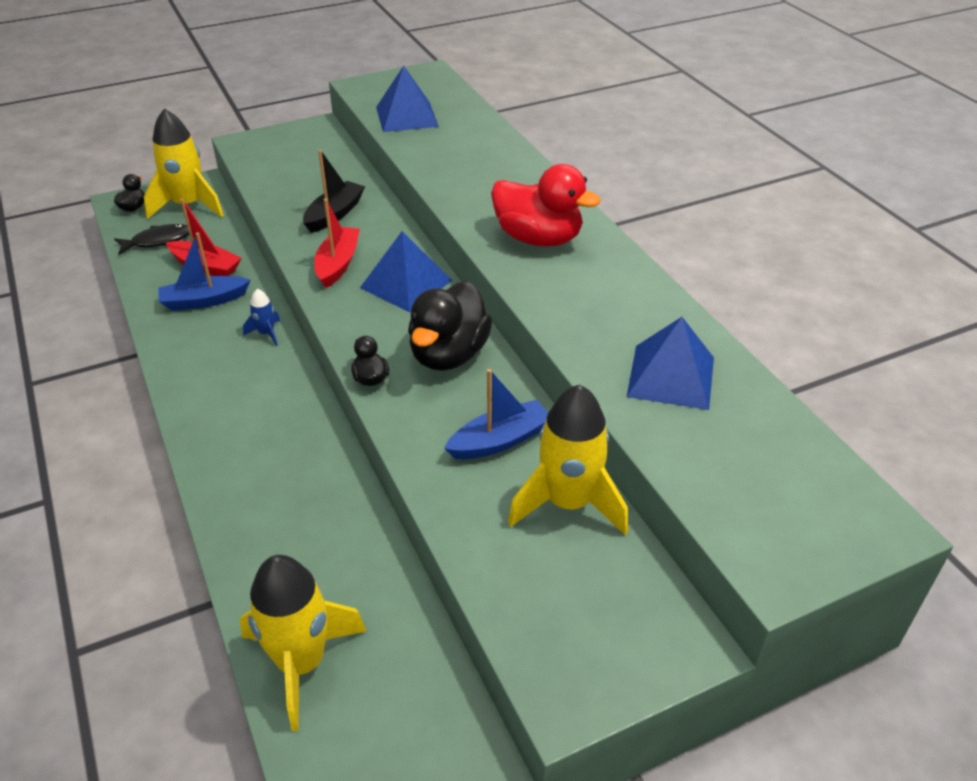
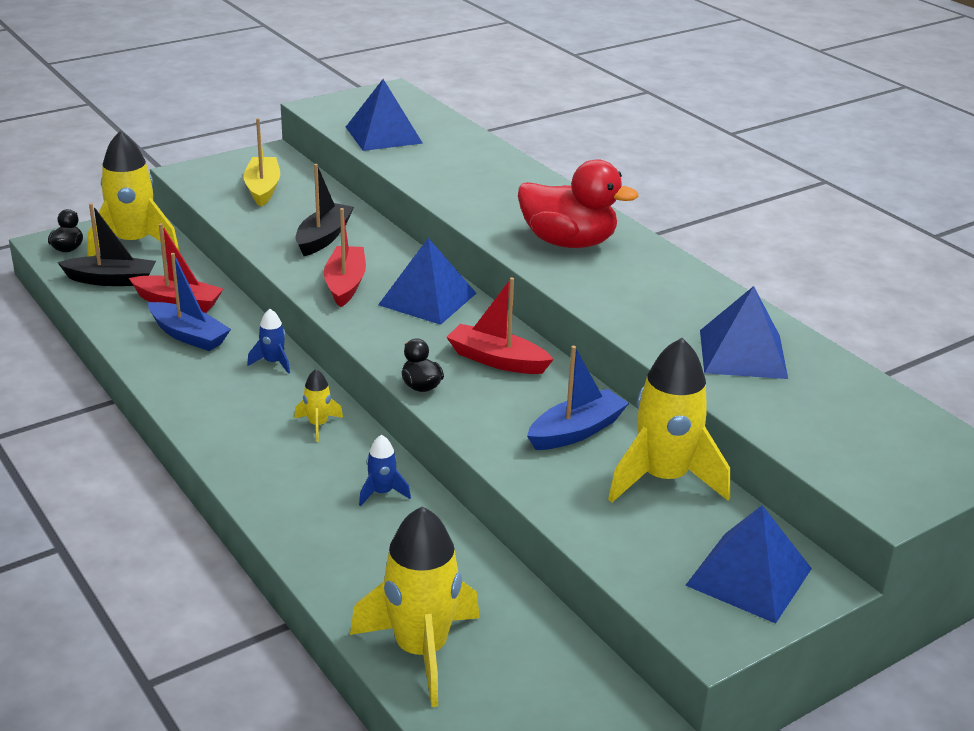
camera: 10 degrees left, 10 degrees down
(158, 241) = (111, 280): black fish -> black boat
(204, 301) = (189, 335): blue boat -> blue boat turned 120 degrees counterclockwise
(285, 402) = (318, 425): none -> yellow rocket
(299, 162) = (263, 189): none -> yellow boat
(319, 480) = (382, 493): none -> blue rocket
(449, 355) = (497, 360): black duck -> red boat
(622, 630) = (749, 577): none -> blue pyramid

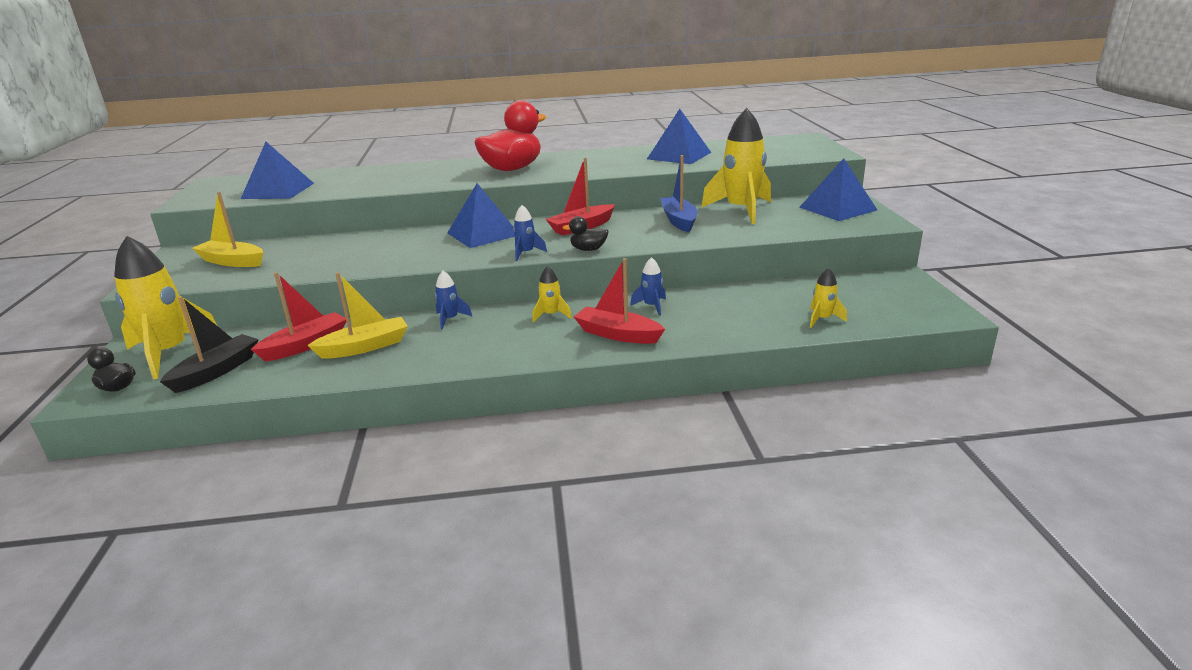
camera: 60 degrees left, 5 degrees down
(189, 335) = (365, 347): blue boat -> yellow boat
(323, 237) = (348, 251): black boat -> none
(345, 284) = (427, 253): red boat -> red boat (617, 334)
(383, 346) = (526, 253): none -> blue rocket
(421, 650) = (822, 319): yellow rocket -> yellow rocket, size x0.45

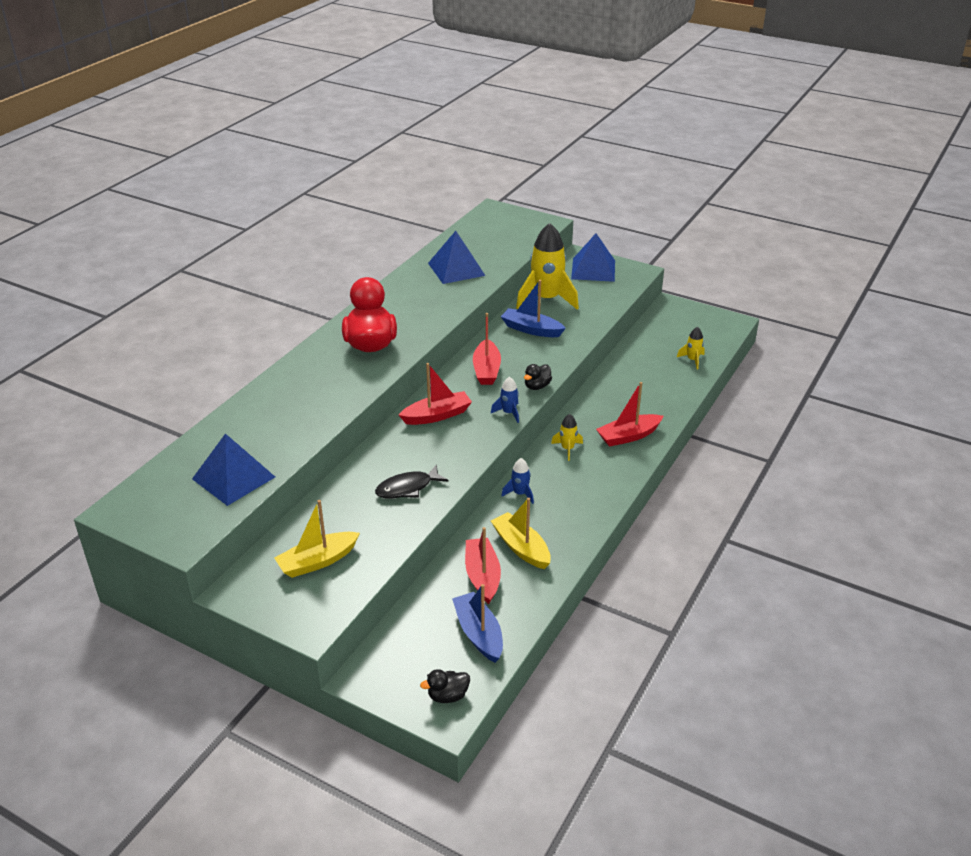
camera: 55 degrees left, 10 degrees up
(169, 353) = (408, 656): yellow rocket -> none
(216, 371) = (478, 633): black boat -> blue boat
(362, 257) = (407, 488): none -> black fish
(365, 347) = (521, 547): yellow boat -> yellow boat turned 45 degrees counterclockwise
(483, 234) = (437, 415): blue pyramid -> red boat
(651, 306) = (603, 405): blue rocket -> none

